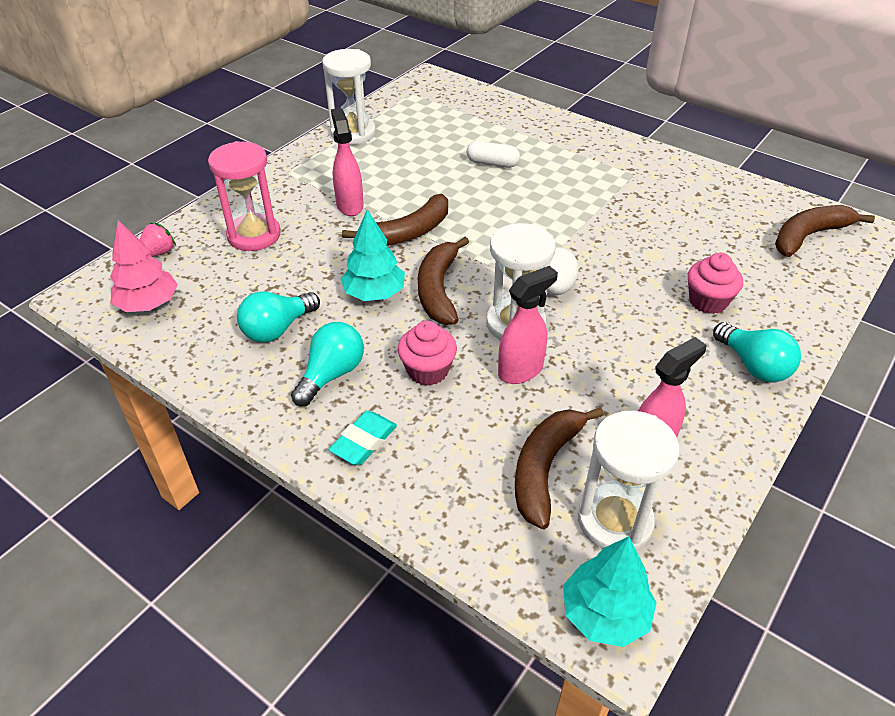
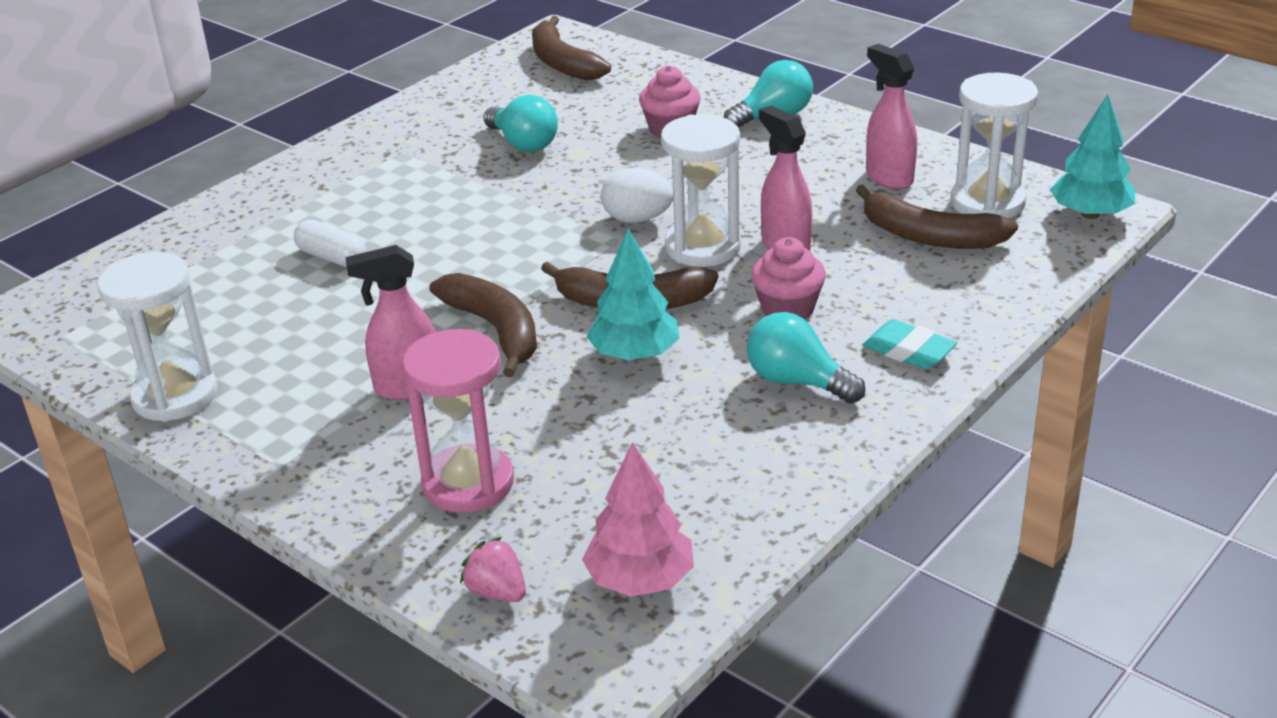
camera: 85 degrees left, 10 degrees down
(277, 329) = (706, 435): turquoise light bulb -> turquoise light bulb (523, 143)
(492, 163) = (332, 257): white capsule -> white capsule turned 75 degrees counterclockwise

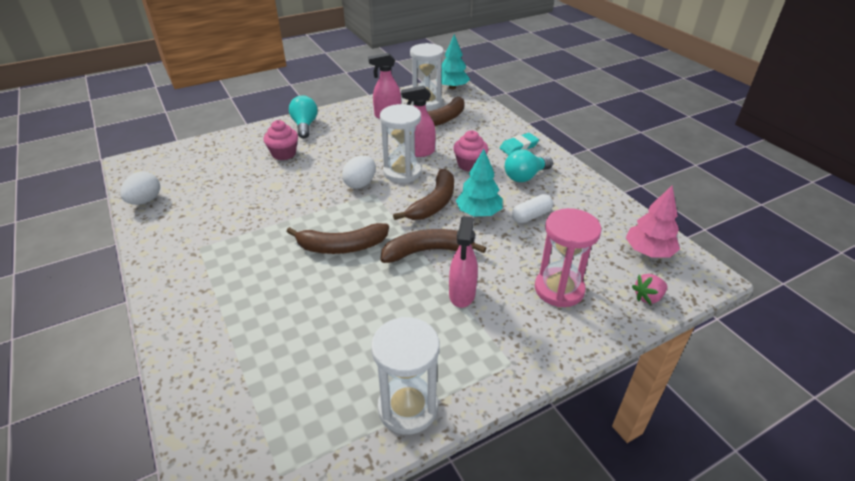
camera: 70 degrees left, 5 degrees up
(332, 257) = (298, 301): white capsule -> white capsule (531, 216)
(475, 79) = (145, 201): none -> white egg
(523, 143) = (244, 200): turquoise light bulb -> none
(562, 63) = (169, 168): brown banana -> brown banana (342, 246)

